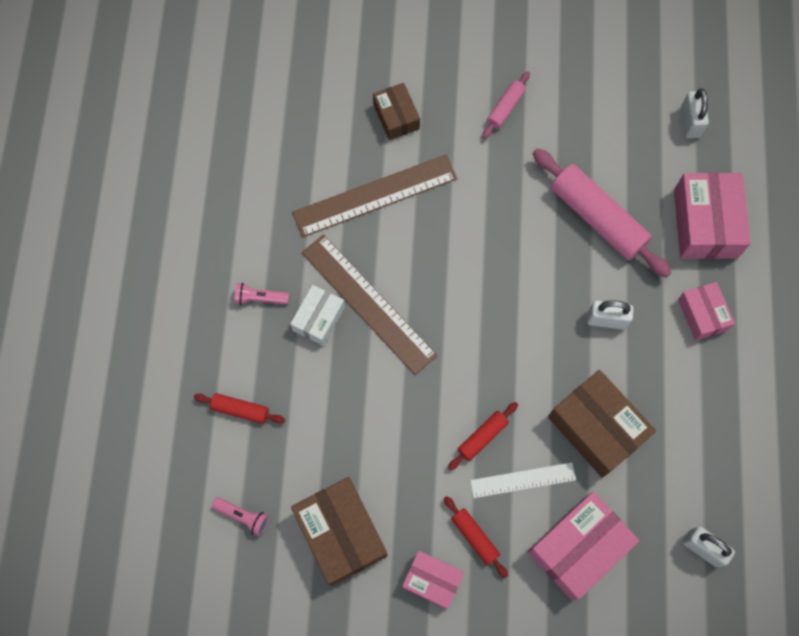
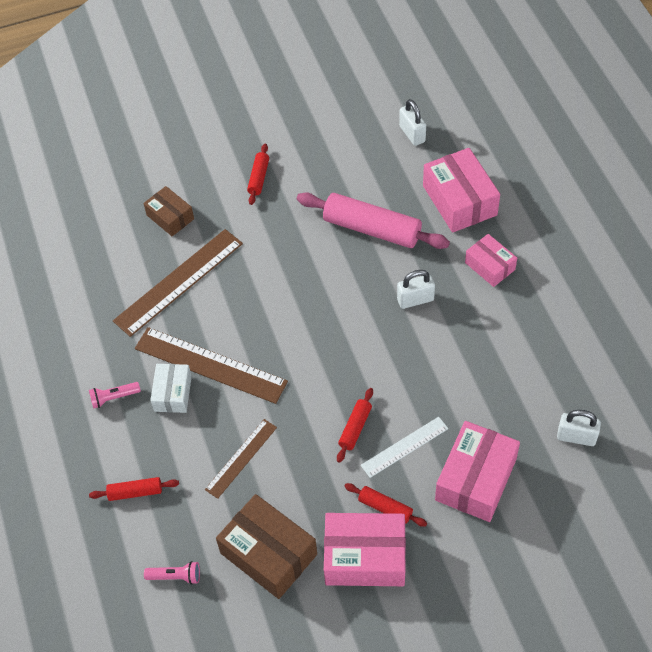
camera: 20 degrees left, 15 degrees down
(356, 419) = (241, 458): none -> brown ruler
(432, 580) = (365, 557): pink box -> pink box, size x1.68
(505, 108) = (259, 178): pink rolling pin -> red rolling pin
(597, 428) = (446, 382): brown box -> none

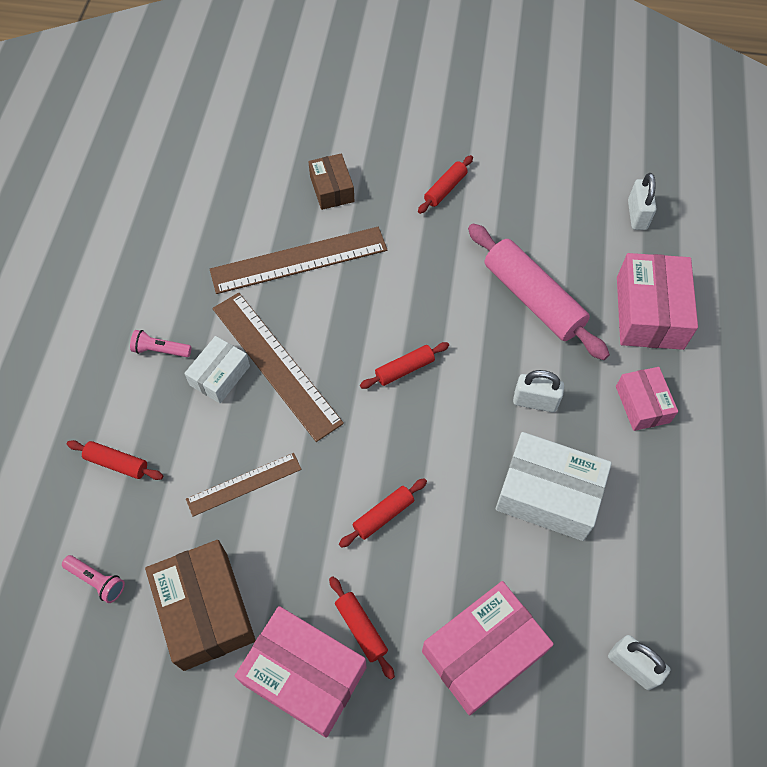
camera: 25 degrees right, 5 degrees up
(309, 322) = (404, 369): none -> red rolling pin
(404, 447) = (424, 567): white ruler -> none
(460, 357) = (548, 494): none -> white box

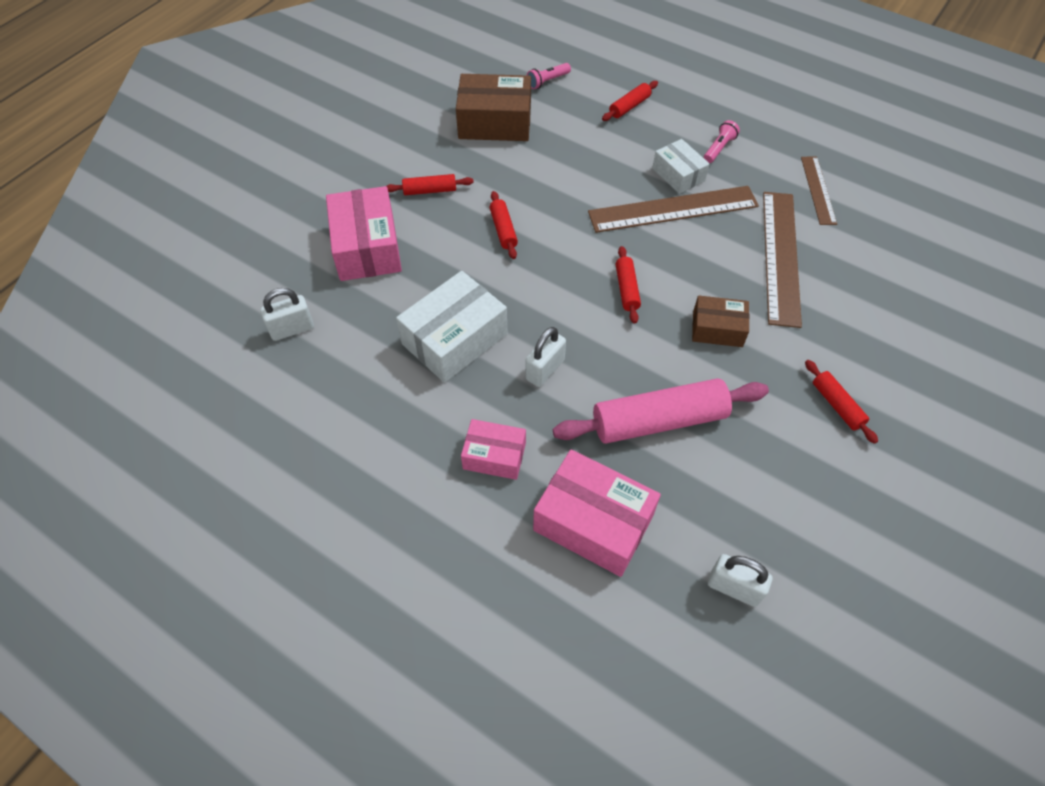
camera: 115 degrees right, 5 degrees down
(244, 484) = (575, 163): brown ruler -> brown ruler (818, 190)
(304, 675) = (420, 155): pink box -> none
(332, 189) = (865, 308): brown box -> brown box (717, 329)

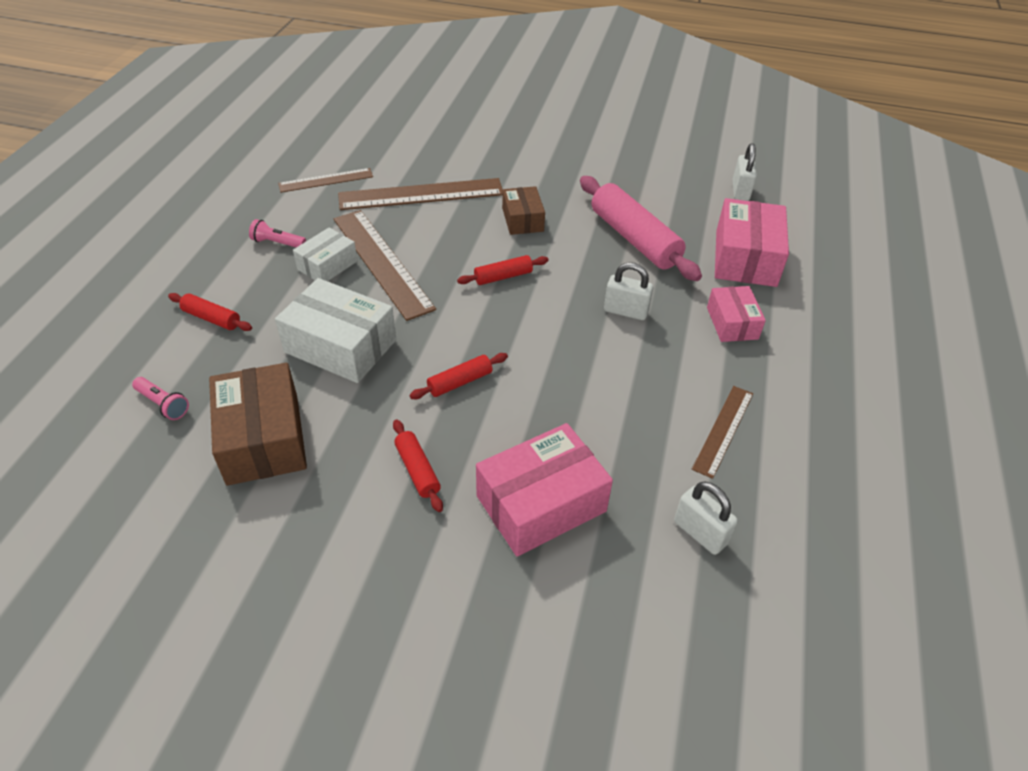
camera: 110 degrees left, 10 degrees down
(371, 386) = (723, 430): none -> brown ruler
(455, 339) = (629, 382): white box -> white box (340, 346)
(837, 405) = (565, 160): red rolling pin -> none

